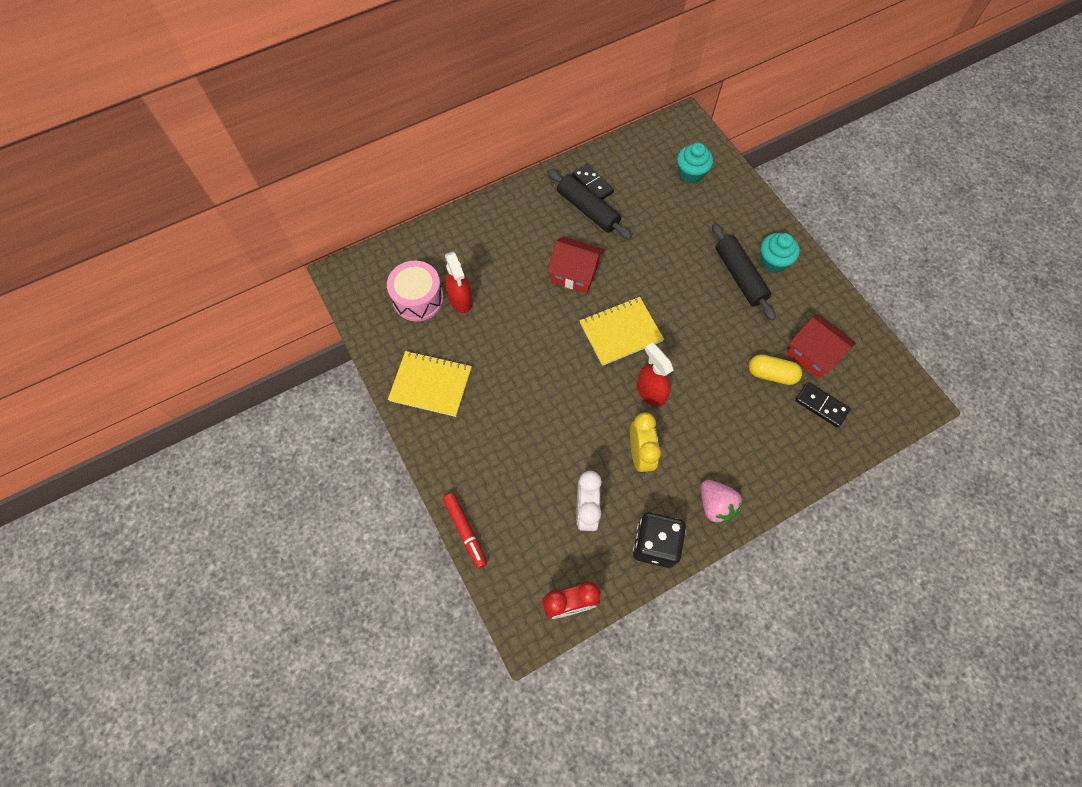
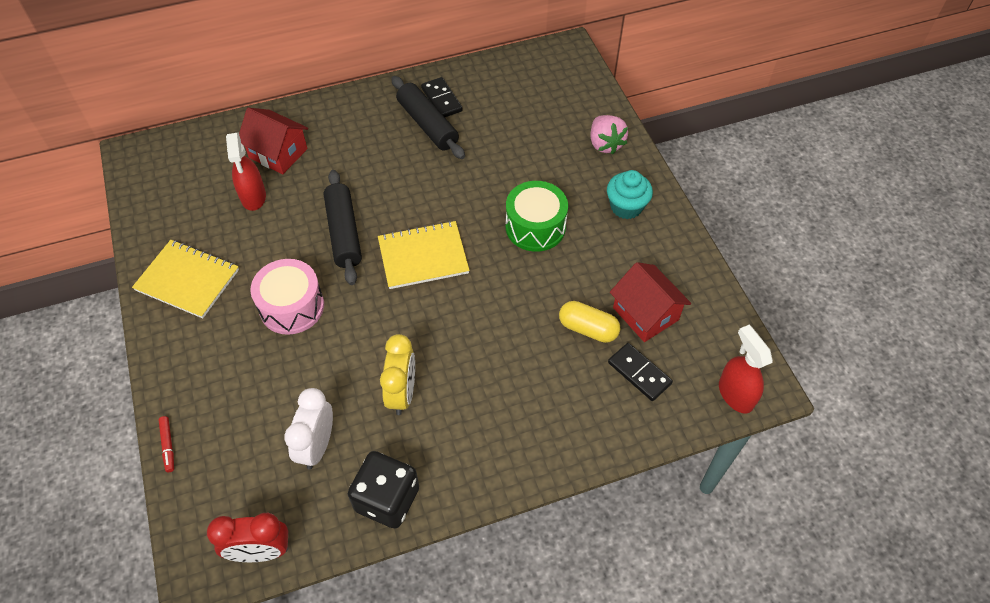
camera: 10 degrees right, 10 degrees down
(418, 299) = (206, 189): pink drum -> pink drum (292, 306)
(465, 531) = (168, 445): red marker -> red marker, size x0.62
(574, 273) = (391, 187): red house -> red house (278, 153)
(650, 392) = (437, 326): red spray bottle -> red spray bottle (735, 394)
(691, 173) = (557, 103): turquoise cupcake -> none
(704, 291) = (535, 227): none -> green drum
(715, 505) = (474, 466): pink strawberry -> pink strawberry (605, 144)
(739, 276) = (581, 217): black rolling pin -> black rolling pin (344, 233)

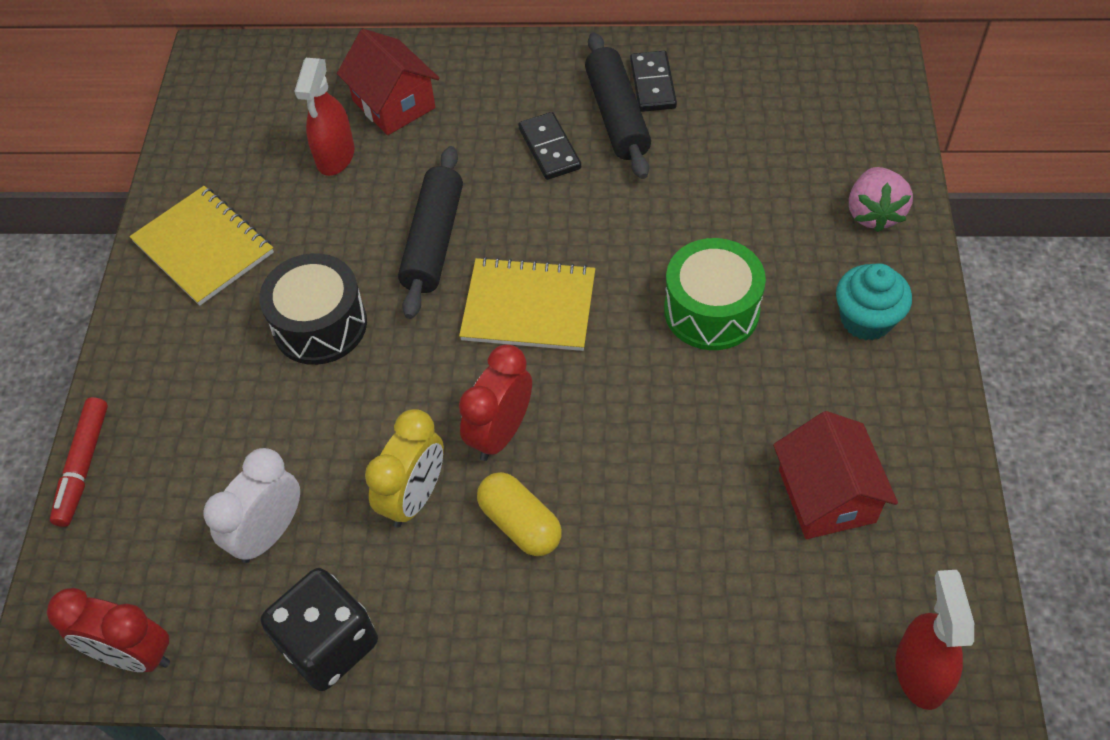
camera: 25 degrees right, 0 degrees up
(168, 445) = (83, 466): red marker -> red marker, size x1.62
(292, 306) = (320, 325): pink drum -> black drum
(439, 337) = (500, 433): none -> red clock
(588, 328) = (726, 490): yellow capsule -> yellow capsule (520, 523)
(639, 373) = (777, 585): black domino -> black domino (549, 148)

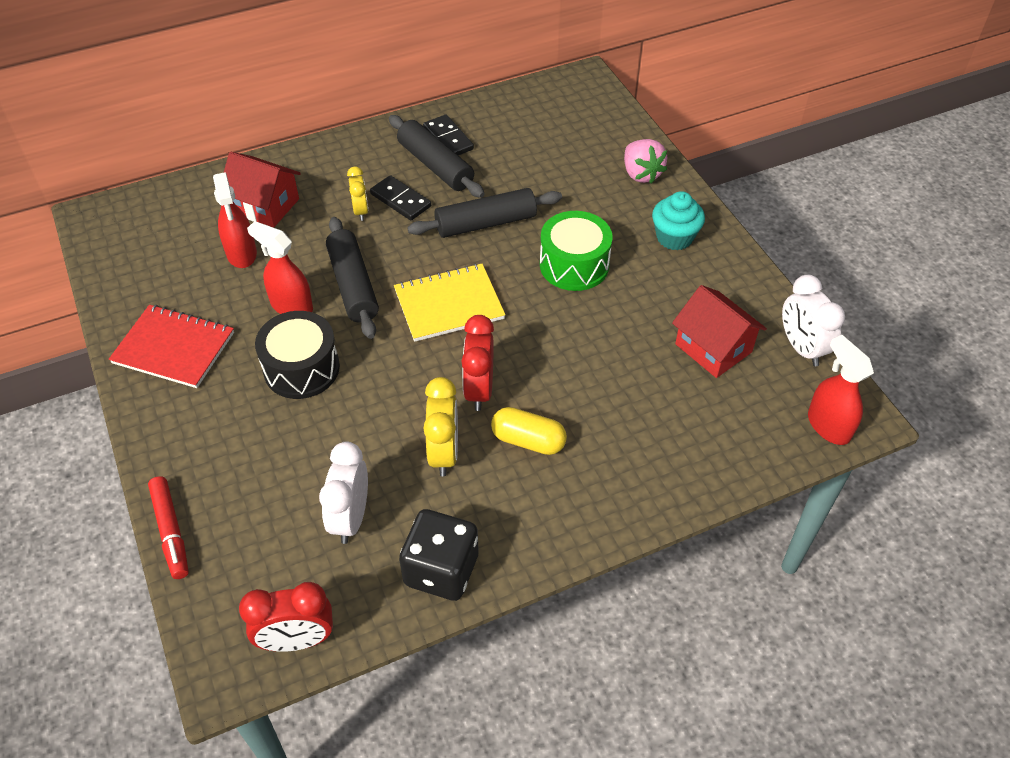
camera: 30 degrees left, 5 degrees down
(203, 247) = (174, 348): yellow notebook -> red notebook
(352, 242) = (291, 306): none -> red spray bottle
(495, 147) = (360, 211): none -> yellow clock
(634, 214) = (486, 223): none -> black rolling pin
(949, 544) = (801, 348): none -> white clock

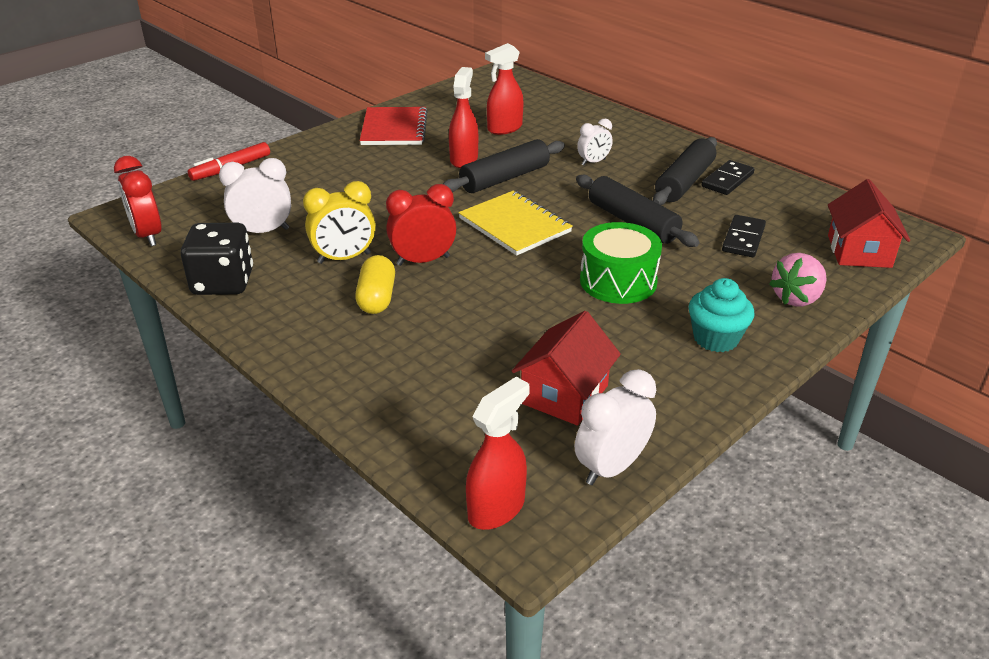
camera: 70 degrees right, 15 degrees down
(265, 206) = (564, 124): red house -> red house (859, 251)
(301, 368) = (402, 178): black drum -> none
(360, 211) = (593, 162): yellow clock -> white clock
(400, 200) = (623, 176): black domino -> black domino (743, 239)

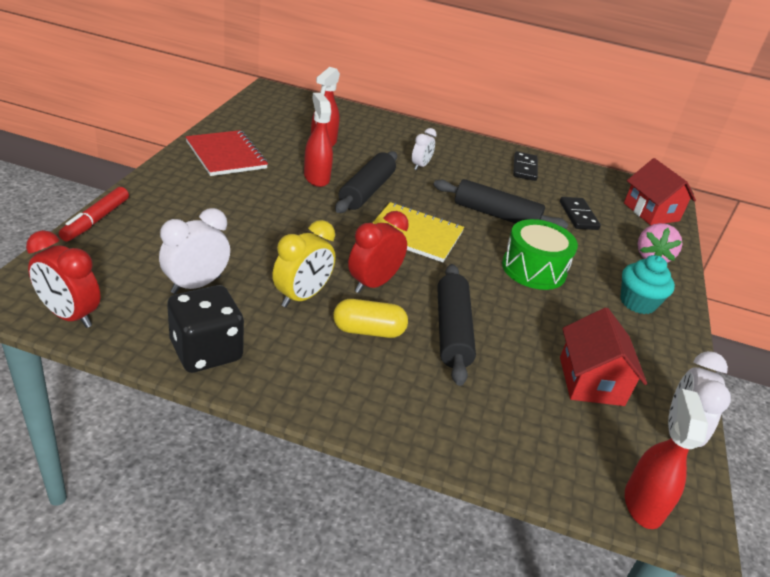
camera: 35 degrees left, 0 degrees up
(377, 298) = (368, 331): yellow capsule -> yellow capsule turned 60 degrees counterclockwise
(684, 182) = (498, 174): black rolling pin -> black rolling pin (452, 331)

